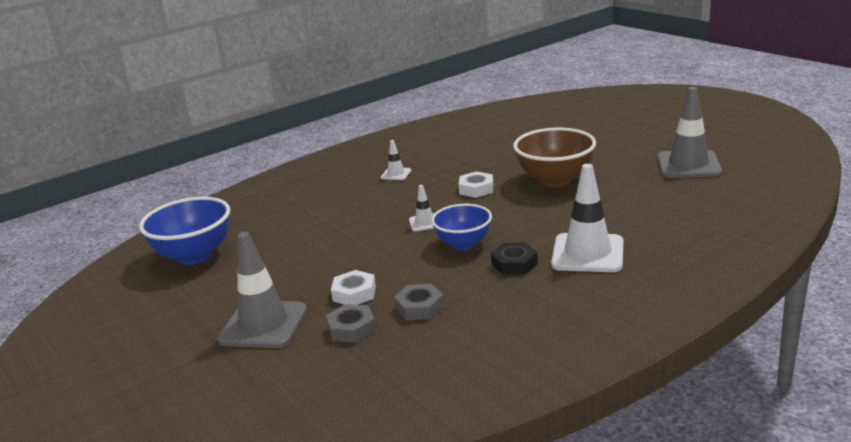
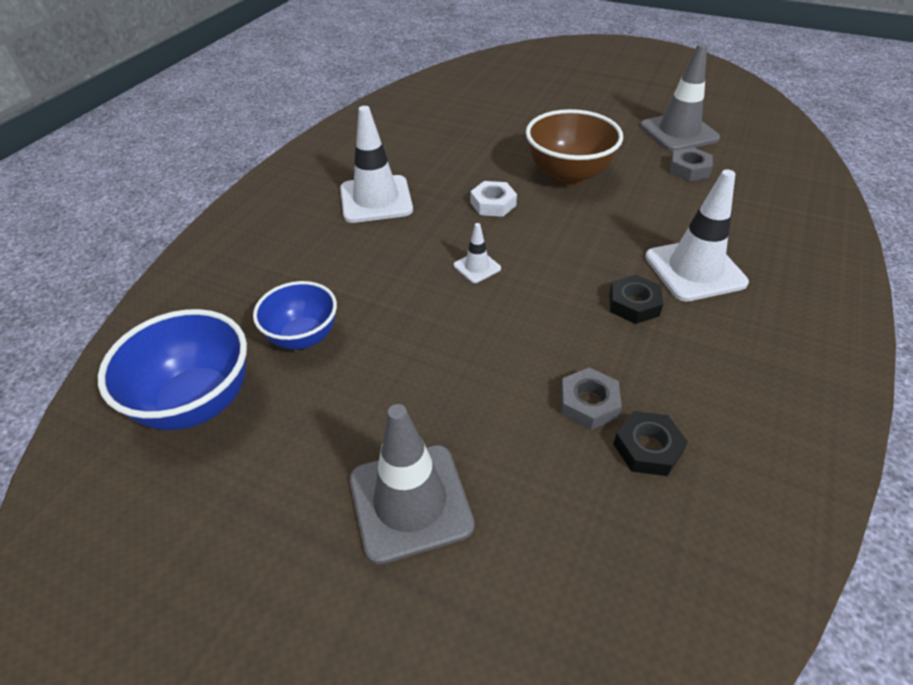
camera: 30 degrees left, 20 degrees up
(351, 329) = (536, 467): grey nut -> grey nut (689, 169)
(354, 293) = (488, 405): white nut -> none
(396, 174) = (376, 199): white traffic cone -> white traffic cone, size x2.08
(433, 337) = (647, 448): none -> black nut
(463, 244) = (551, 289): blue bowl -> blue bowl (303, 337)

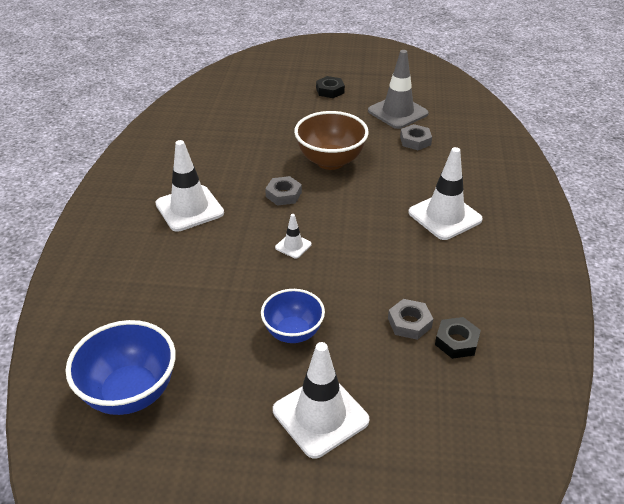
camera: 20 degrees left, 5 degrees down
(303, 337) = (187, 326): blue bowl -> blue bowl (293, 332)
(410, 502) = (320, 415): grey traffic cone -> white traffic cone
(493, 204) = (283, 194): white nut -> grey nut
(633, 304) = (413, 249): black nut -> black nut (330, 90)

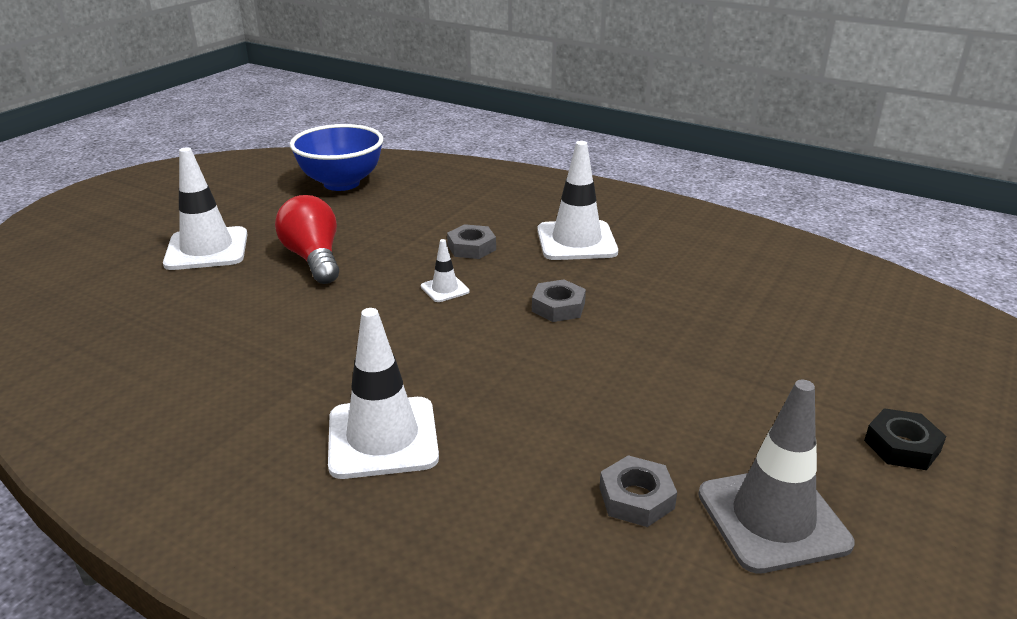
camera: 115 degrees right, 10 degrees down
(293, 332) = (314, 258): blue bowl -> red light bulb
(330, 161) = (620, 369): brown bowl -> none
(409, 323) = (235, 328): grey nut -> grey nut (471, 247)
(456, 341) = (168, 350): black nut -> none

